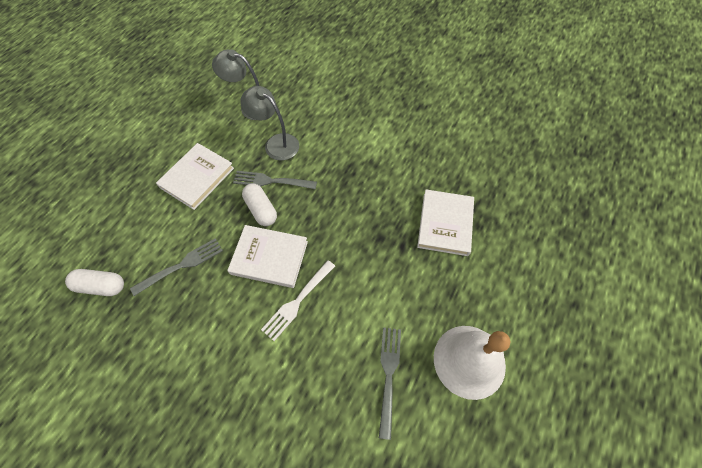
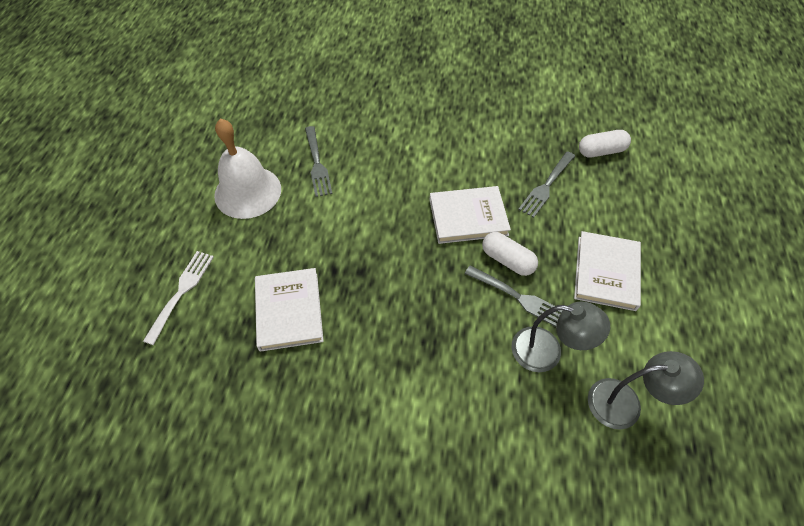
camera: 160 degrees right, 5 degrees down
(272, 181) = (517, 297): grey fork -> grey fork turned 45 degrees clockwise
(298, 301) = (419, 191): white fork -> white fork (181, 293)

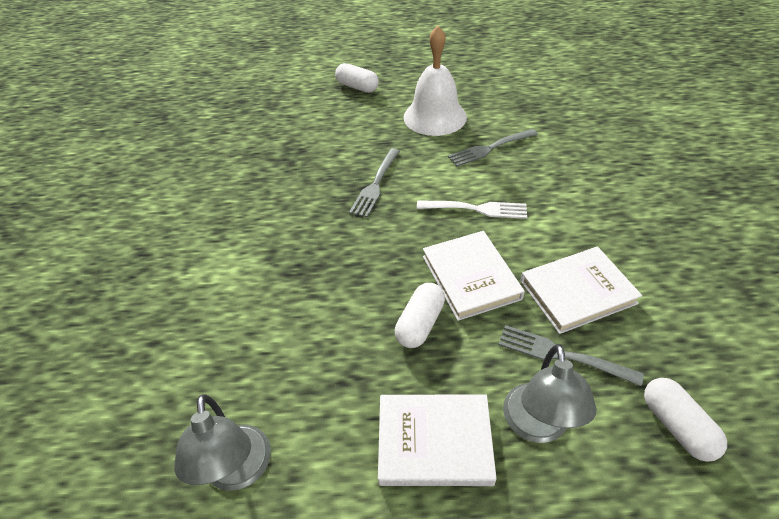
camera: 80 degrees right, 10 degrees down
(151, 249) = (357, 87): none -> white capsule
(181, 293) = (320, 111): white fork -> white fork (475, 209)
(289, 311) = (315, 170): white book -> white book (577, 292)
(517, 297) = (369, 340): grey fork -> grey fork (375, 184)
(547, 352) = (299, 377): grey lamp -> grey lamp (537, 426)

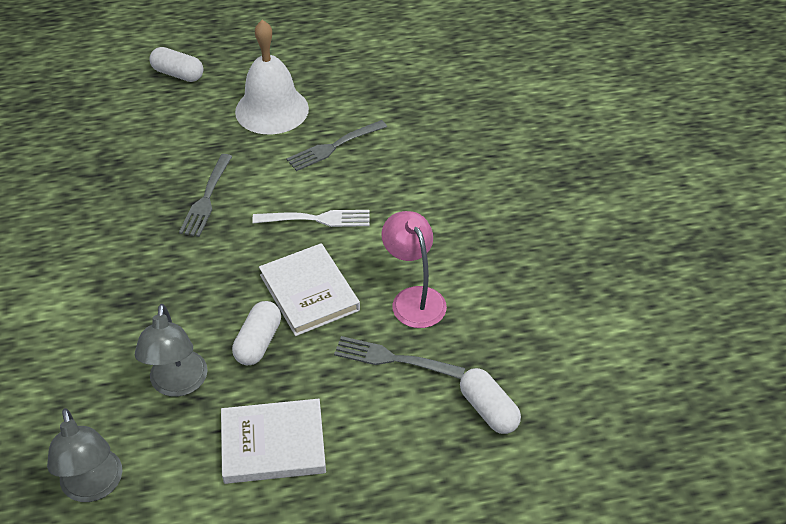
camera: 10 degrees left, 0 degrees up
(537, 426) = (366, 422): grey lamp -> grey lamp (178, 384)
(577, 292) = (414, 298): white book -> pink lamp

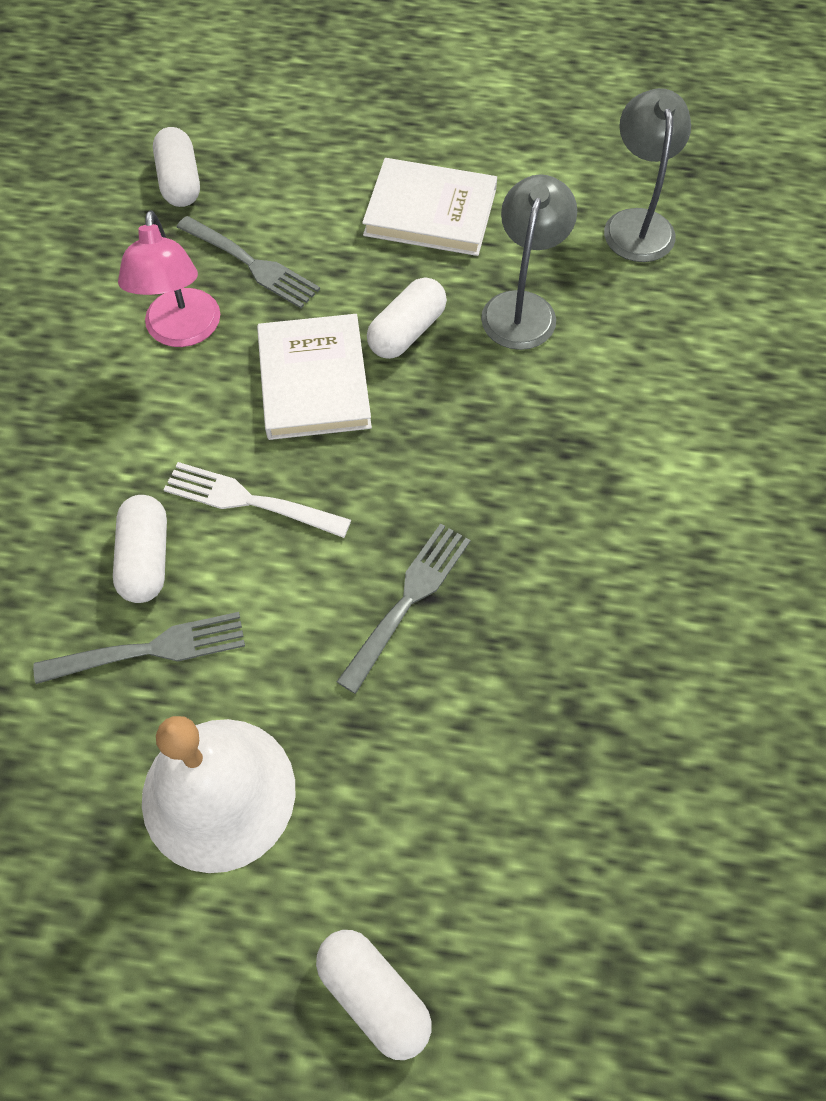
camera: 160 degrees left, 15 degrees up
(359, 179) = (146, 559): none -> white capsule

